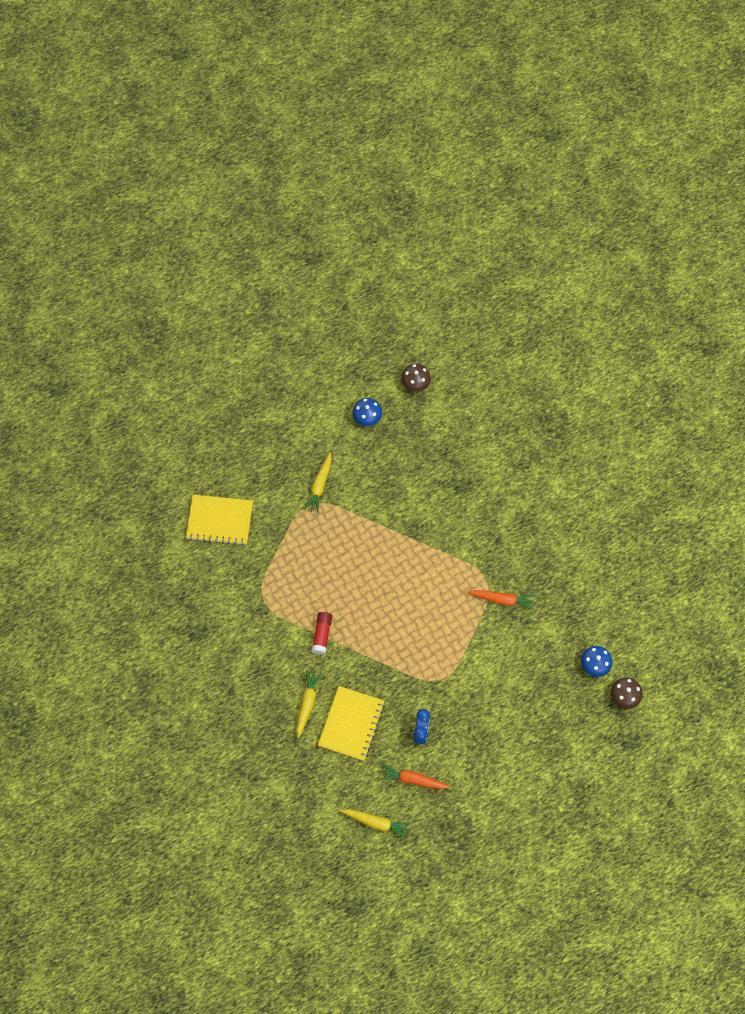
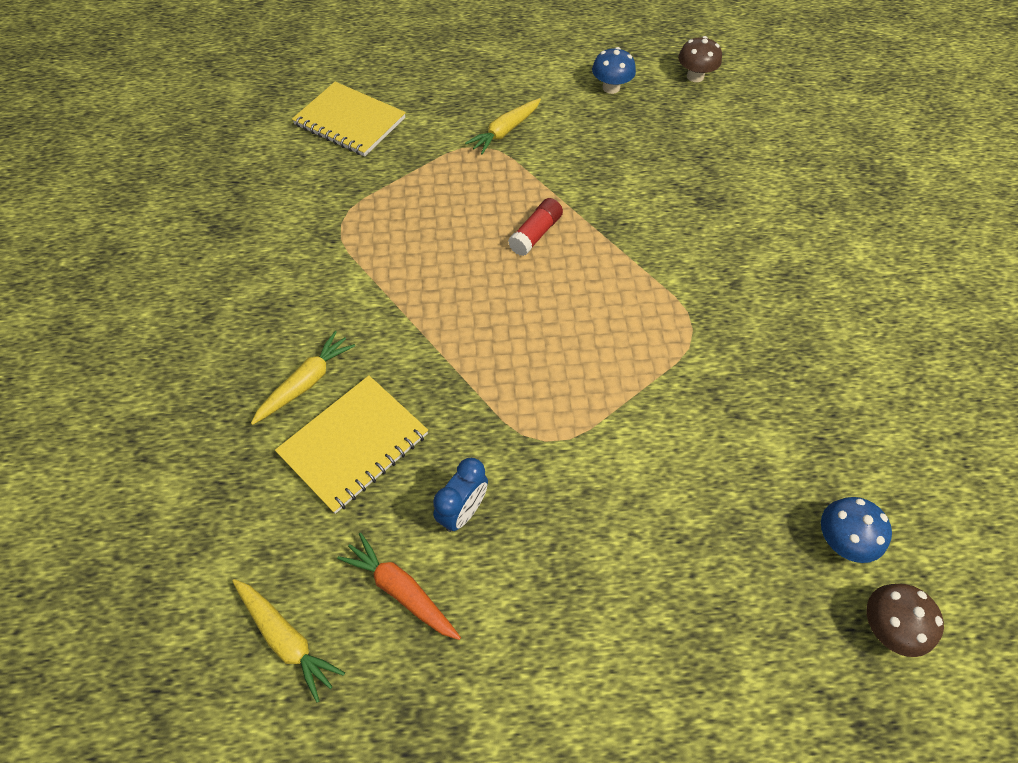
camera: 25 degrees right, 10 degrees down
(322, 634) = (393, 299): red glue stick -> red glue stick (535, 234)
(502, 599) = (707, 365): orange carrot -> none

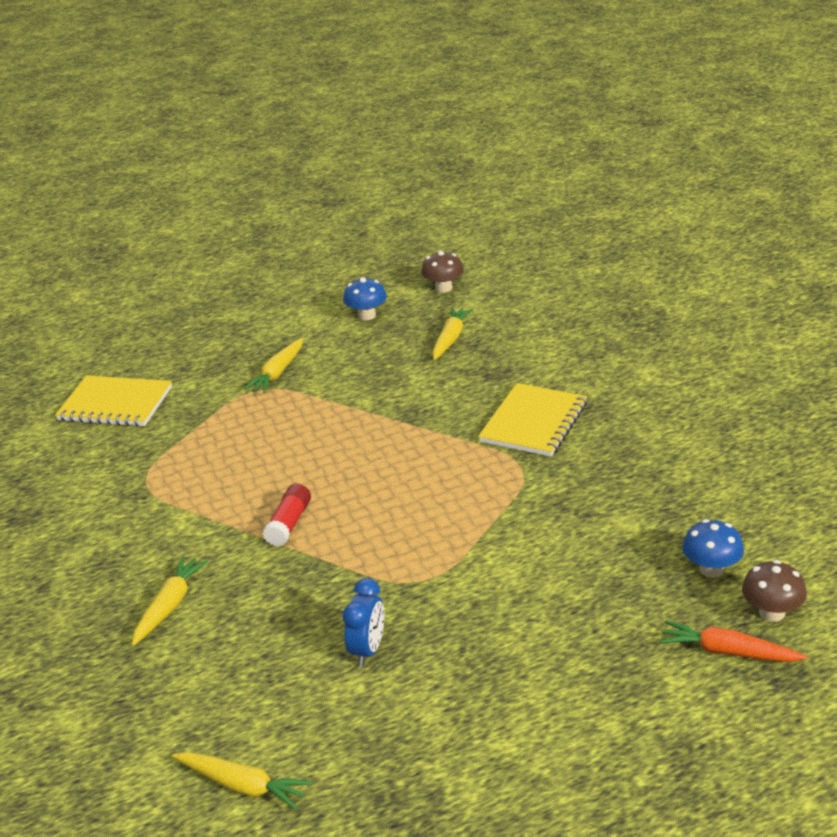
camera: 15 degrees left, 25 degrees down
(354, 444) = (240, 635): yellow notebook -> yellow notebook (534, 422)
(401, 590) = (336, 720): orange carrot -> orange carrot (728, 652)
(535, 234) = (344, 439): red glue stick -> red glue stick (289, 524)
(680, 142) = (450, 339): none -> yellow carrot

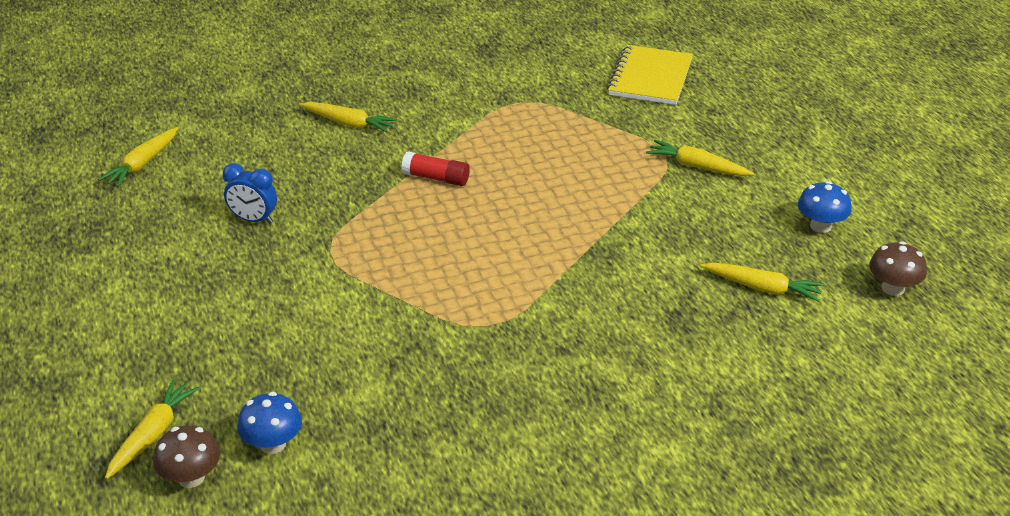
camera: 90 degrees right, 5 degrees up
(534, 422) = (570, 341): yellow notebook -> none
(728, 652) = (153, 435): orange carrot -> yellow carrot

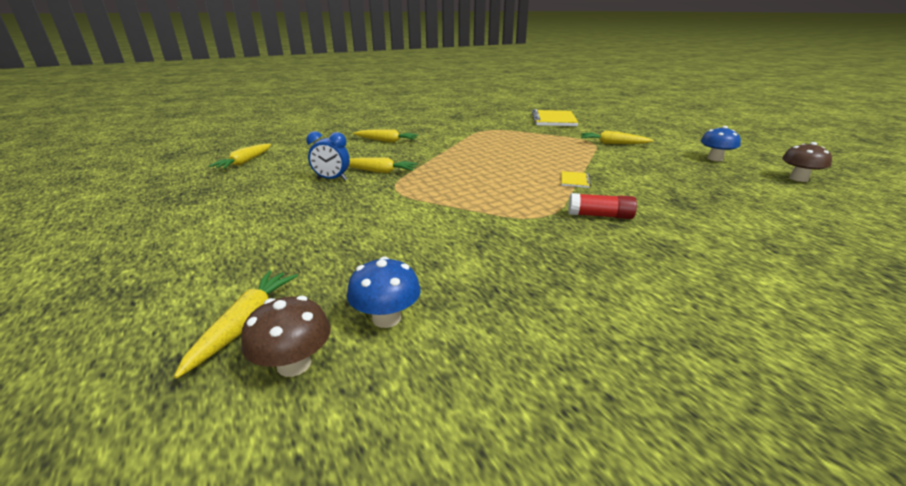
camera: 10 degrees left, 10 degrees down
(436, 178) = (455, 156): red glue stick -> red glue stick (600, 216)
(573, 258) = (574, 180): none -> yellow notebook
(762, 288) = (717, 184): yellow carrot -> yellow carrot (378, 171)

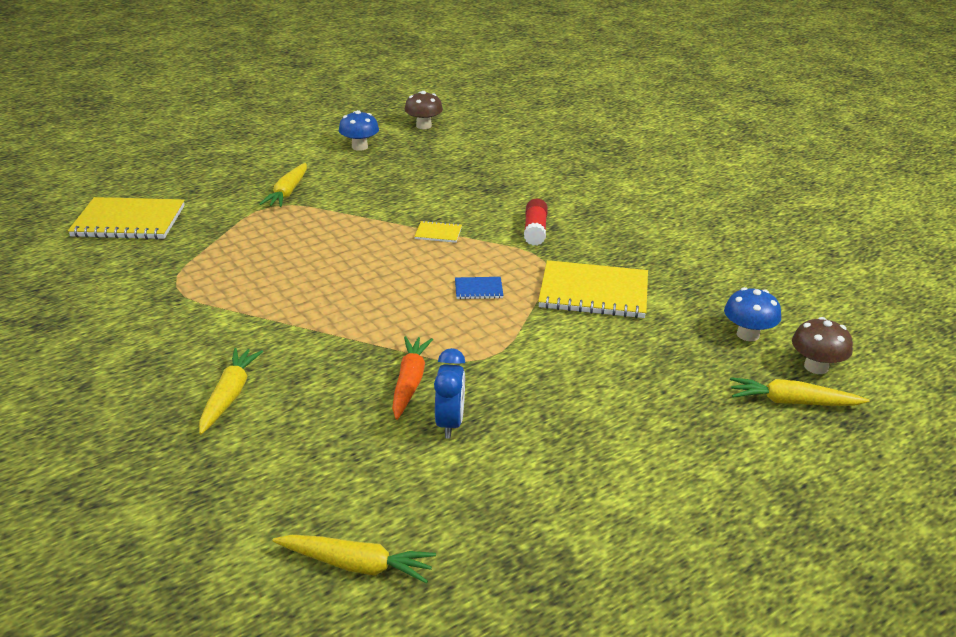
camera: 95 degrees left, 5 degrees up
(378, 171) = (410, 382): yellow carrot -> orange carrot
(484, 234) = (593, 292): none -> yellow notebook
(487, 191) = (478, 289): none -> blue notebook

